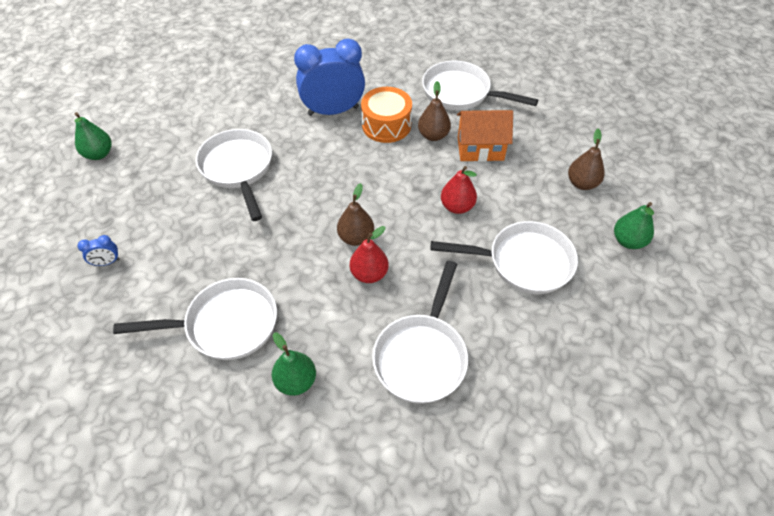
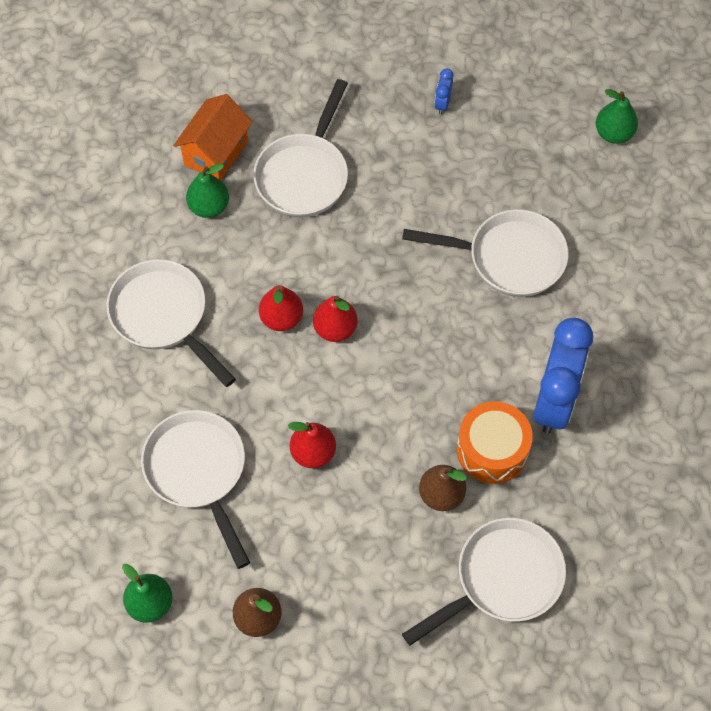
camera: 120 degrees right, 10 degrees up
(356, 237) = (335, 329): brown pear -> red pear
(480, 149) = (385, 536): orange house -> orange house (216, 153)
(523, 262) = (198, 472): white pan -> white pan turned 120 degrees clockwise

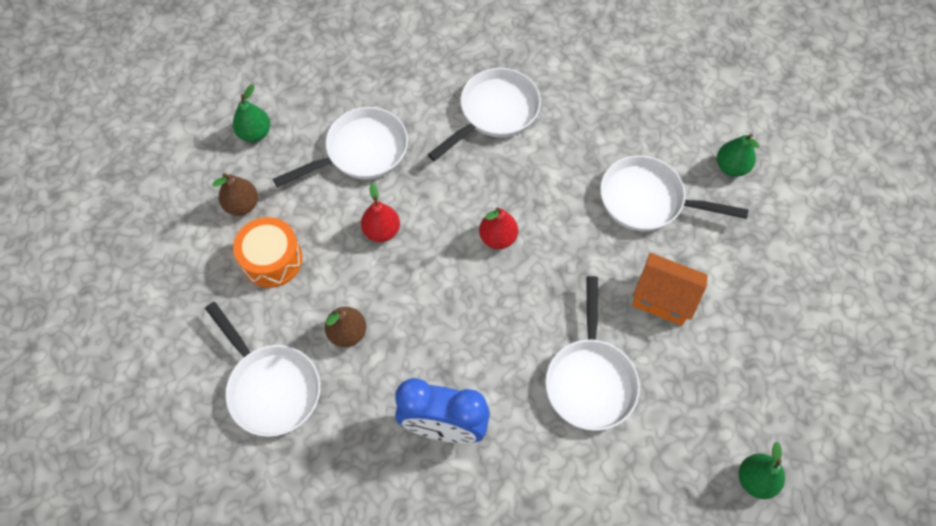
camera: 85 degrees right, 0 degrees up
(209, 207) = (602, 132): green pear -> green pear (731, 167)
(216, 153) = (656, 132): orange house -> orange house (663, 299)
(281, 318) = (503, 196): red pear -> none
(442, 104) = (751, 310): blue clock -> none
(492, 450) = (391, 373): orange drum -> orange drum (272, 260)

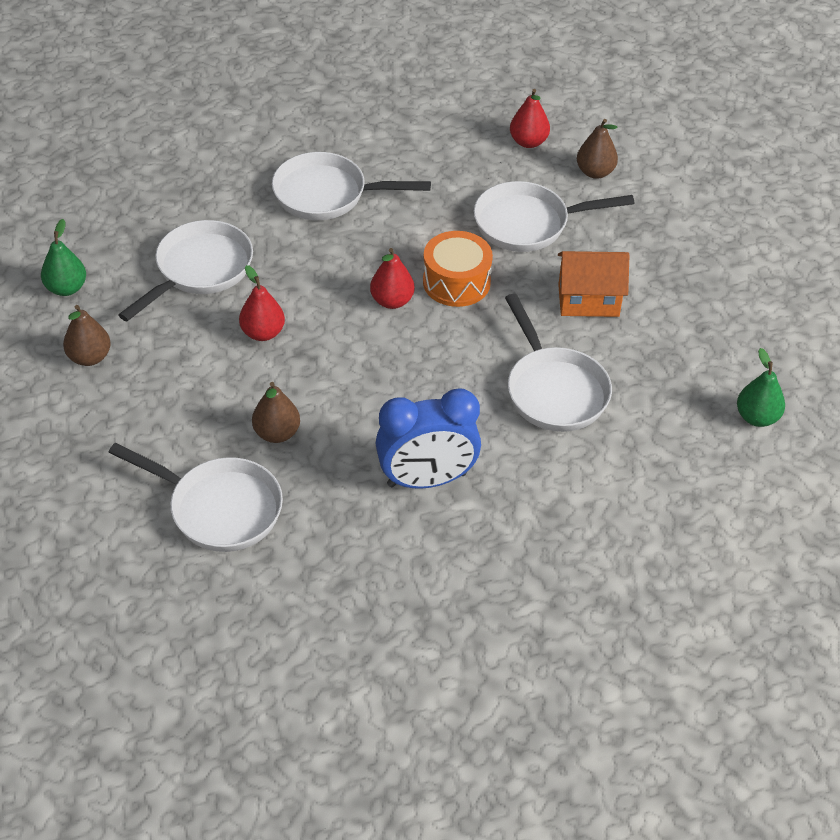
camera: 25 degrees left, 15 degrees down
(272, 260) = (153, 396): orange drum -> orange drum (456, 282)
(494, 113) = (327, 194): white pan -> white pan turned 105 degrees counterclockwise
(687, 116) = (528, 142): none -> red pear
(731, 167) = (595, 172): green pear -> brown pear

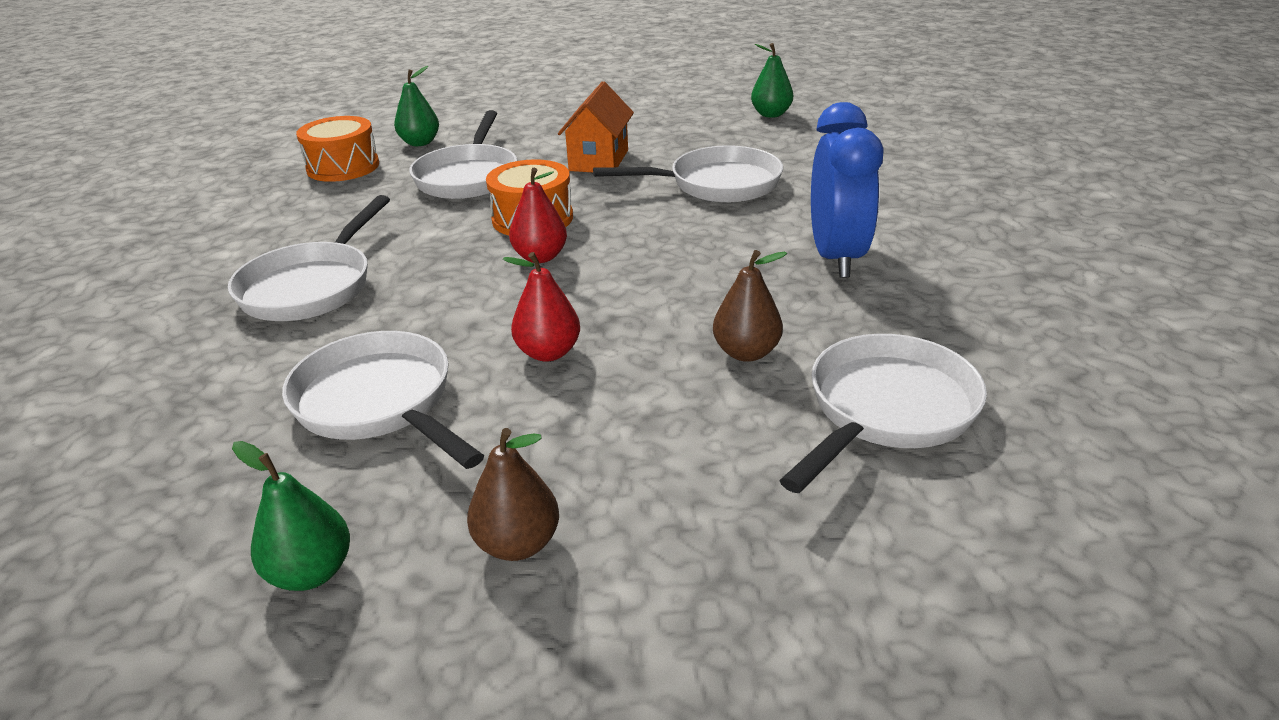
camera: 75 degrees left, 15 degrees down
(528, 142) = (343, 167): red pear -> orange drum
(595, 172) = (420, 143): brown pear -> green pear

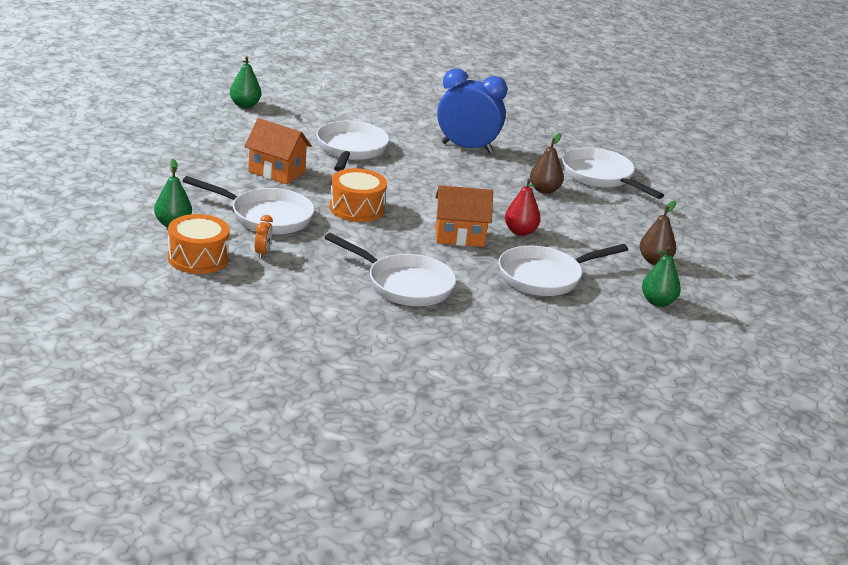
camera: 80 degrees left, 5 degrees down
(370, 192) = (262, 253): none -> orange clock
(494, 302) = (459, 236): none -> orange house
(540, 257) = (413, 216): red pear -> none

